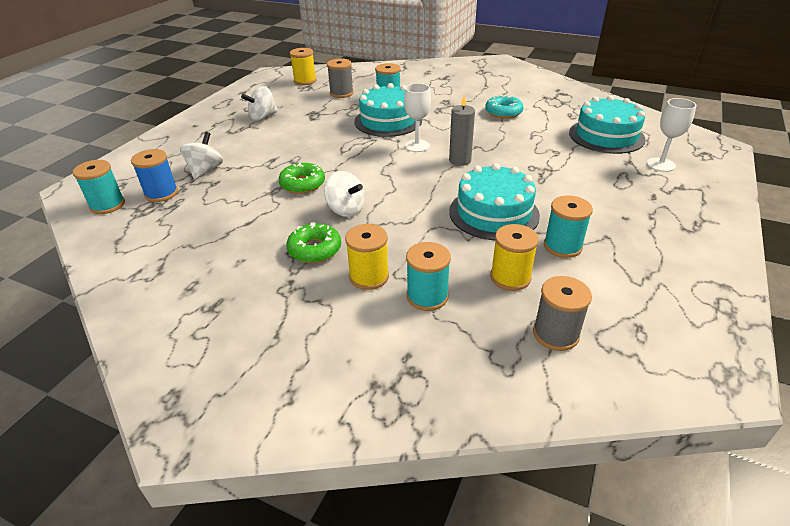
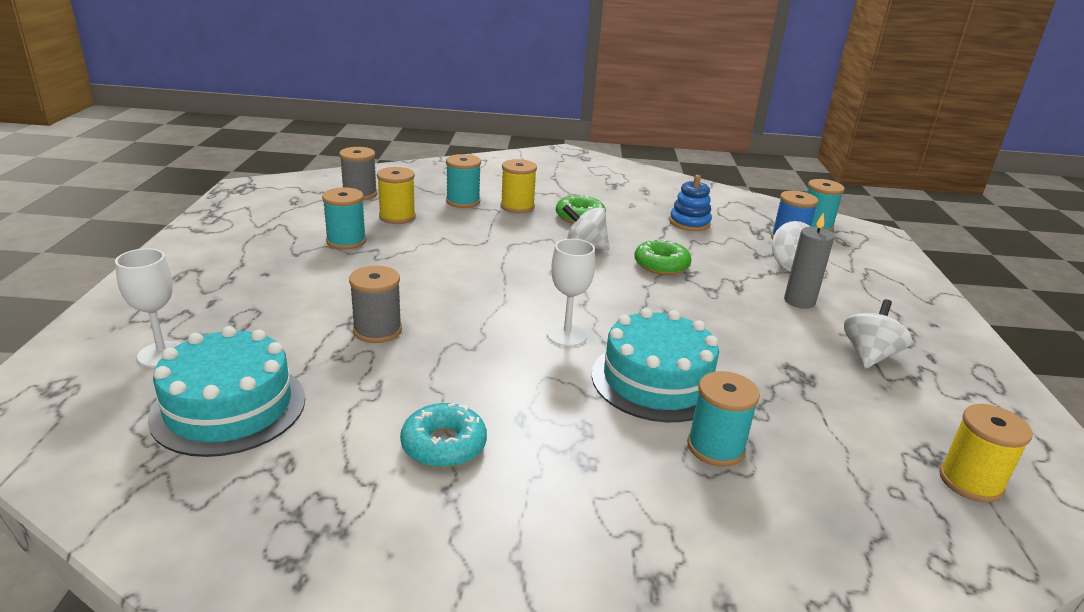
camera: 155 degrees right, 10 degrees down
(216, 225) = (689, 223): none -> blue stacking toy
(341, 93) = (831, 448): grey spool -> grey spool (377, 331)
(460, 160) = (488, 319): grey candle -> grey candle (799, 301)
(493, 213) = (422, 261): turquoise cake -> none

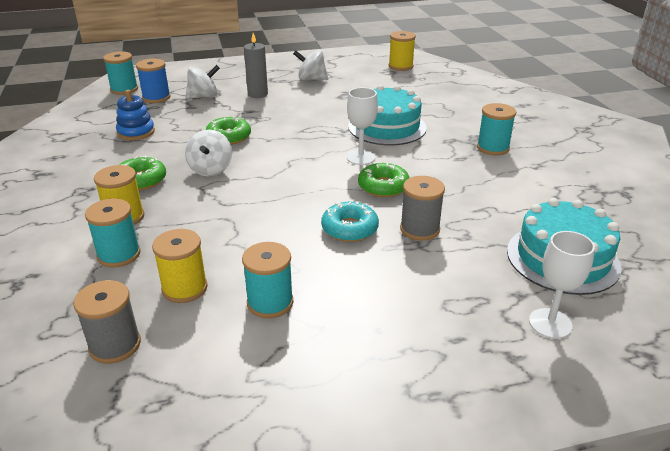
camera: 105 degrees left, 5 degrees up
(444, 445) = (506, 175): turquoise donut -> turquoise donut (349, 228)
(483, 332) = (383, 186): none -> green donut
(715, 447) = (431, 110): turquoise spool -> turquoise spool (493, 148)

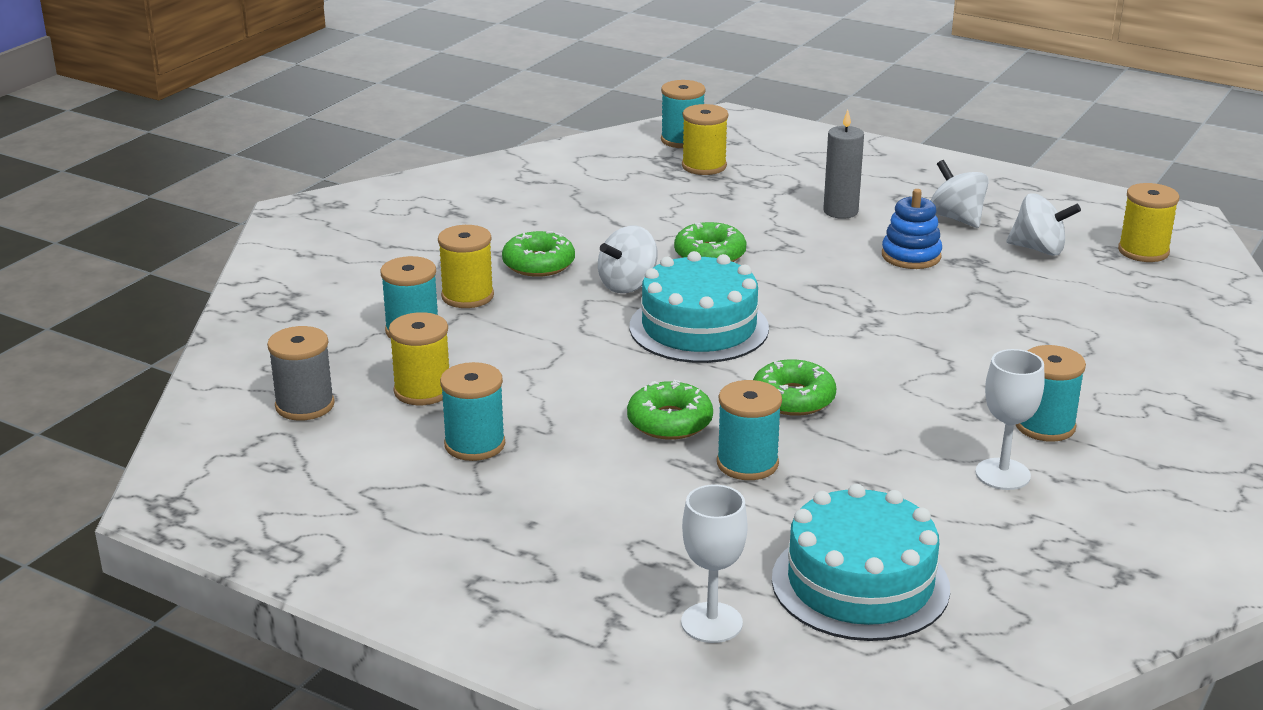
camera: 45 degrees right, 5 degrees down
(136, 132) = (614, 204): blue stacking toy -> blue stacking toy (911, 256)
(156, 97) = (704, 166): blue spool -> yellow spool
(204, 96) = (764, 187): white spinning top -> white spinning top (1039, 249)
(349, 228) = (669, 421): turquoise donut -> green donut
(360, 157) = (829, 352): white goblet -> white goblet (1002, 474)
(387, 127) = (941, 330): turquoise cake -> turquoise cake (699, 327)
(419, 229) = (747, 463): grey spool -> turquoise spool

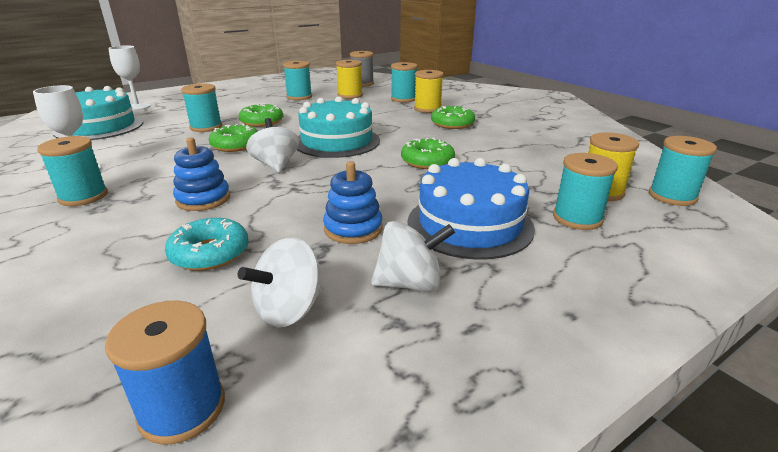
camera: 115 degrees right, 0 degrees up
(628, 285) = (406, 136): white spinning top -> white spinning top (276, 165)
(777, 173) = (577, 218): none -> turquoise spool
(840, 211) = (469, 224): grey candle -> blue cake
(955, 349) = (203, 199): none -> blue stacking toy
(1027, 303) = (210, 253): none -> turquoise donut
(1143, 251) = (182, 409): yellow spool -> blue spool

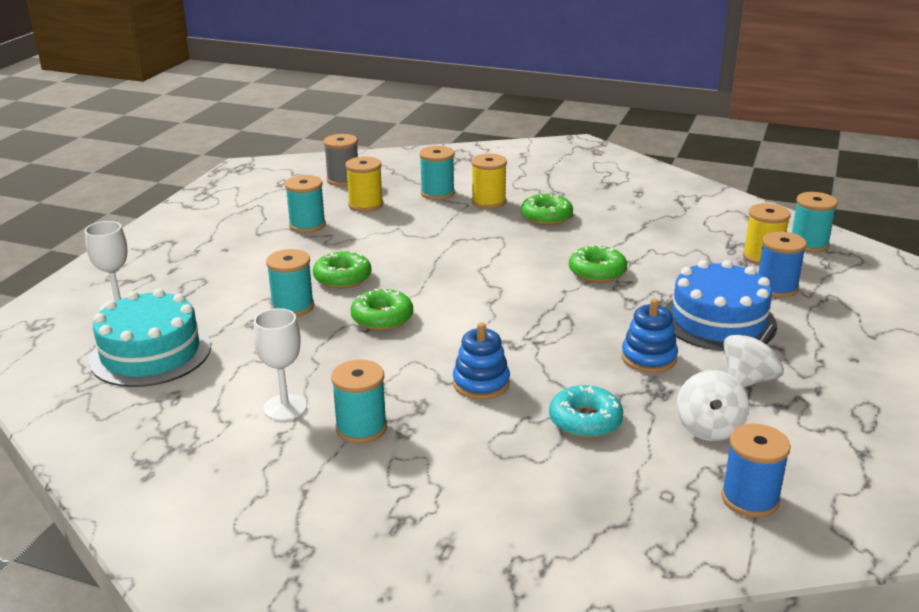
camera: 35 degrees left, 0 degrees up
(276, 165) = (472, 325): white spinning top -> none
(337, 141) = (476, 277): turquoise cake -> none
(577, 218) = (776, 288): turquoise spool -> blue spool

